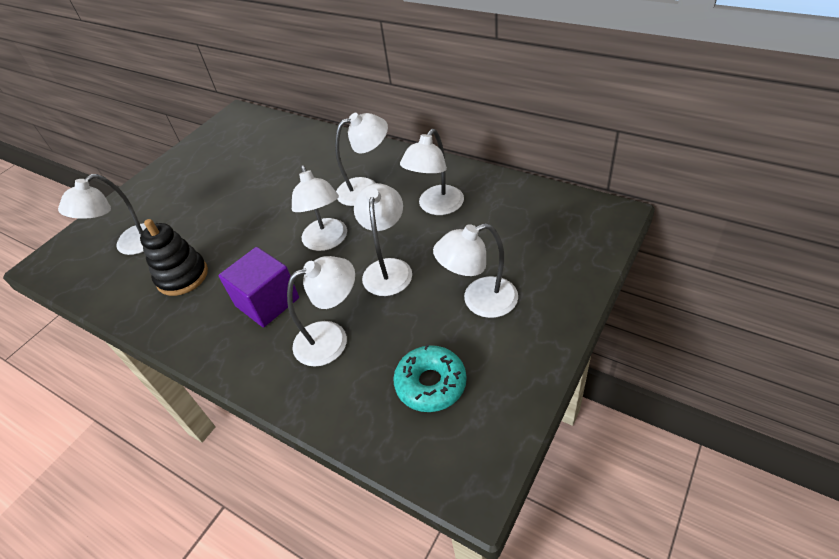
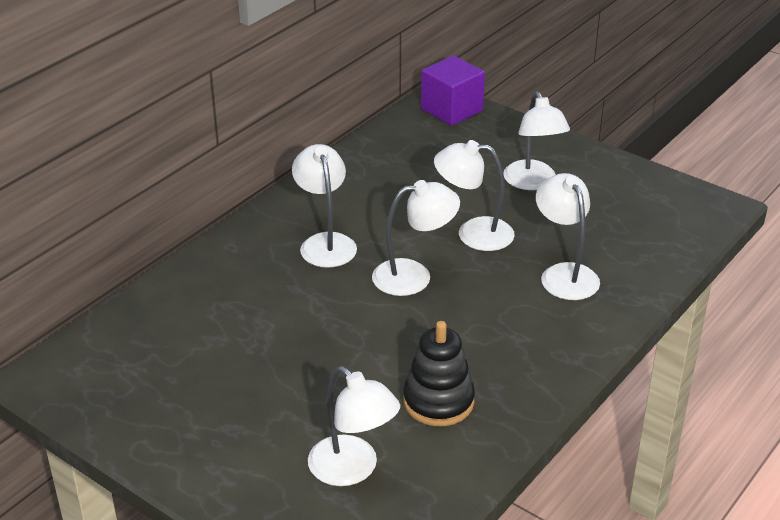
camera: 90 degrees left, 10 degrees down
(267, 302) = (503, 322): purple cube -> purple cube (451, 110)
(431, 384) = (625, 217): turquoise donut -> none
(436, 207) = (384, 195): white lamp -> none

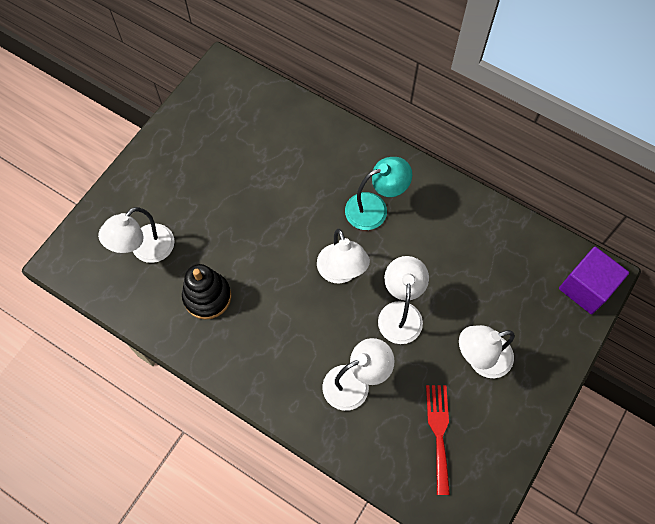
camera: 85 degrees right, 30 degrees up
(325, 243) = (375, 208): white lamp -> turquoise lamp
(621, 218) = (439, 433): none -> red fork

